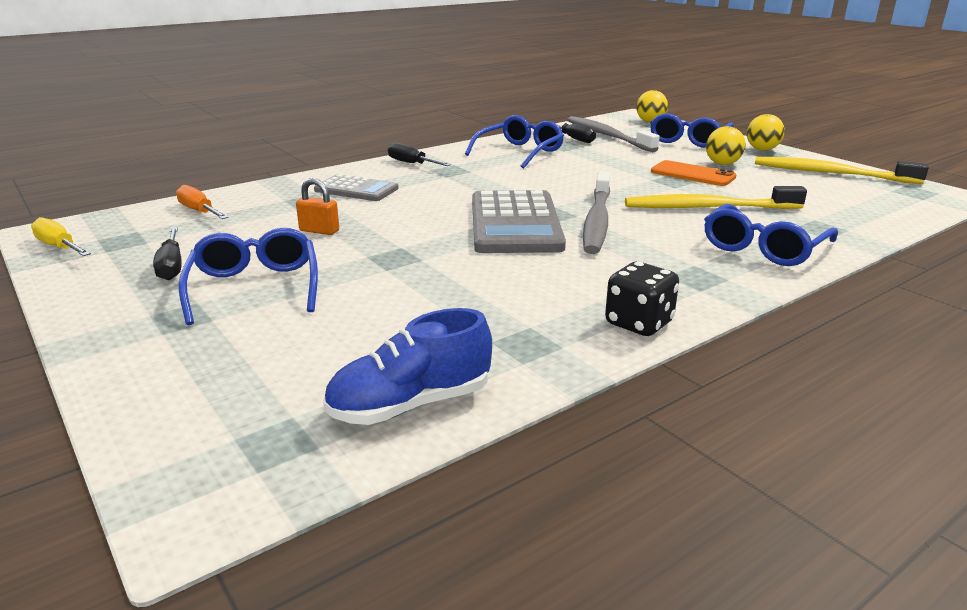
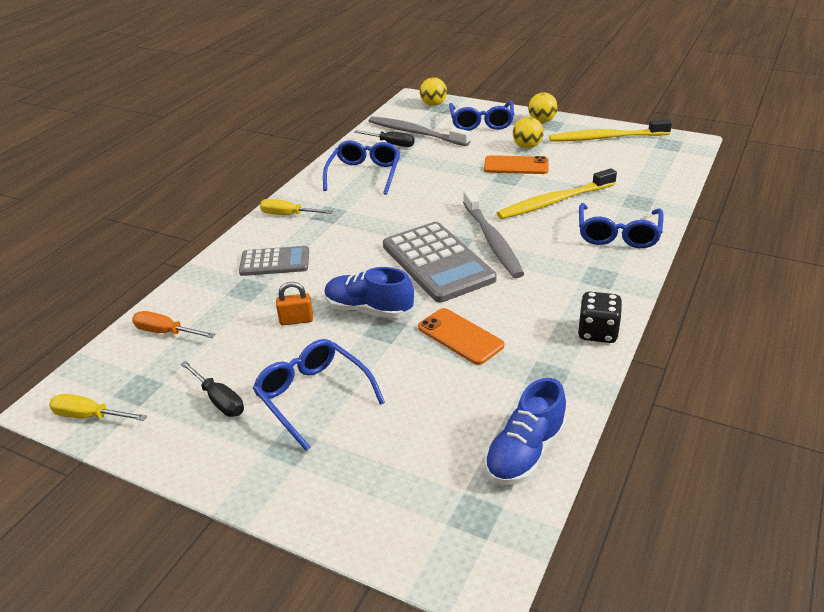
camera: 25 degrees left, 10 degrees up
(398, 240) = (368, 309): none -> blue shoe
(411, 163) = (288, 215): black screwdriver -> yellow screwdriver
(466, 283) = (460, 336): none -> orange phone

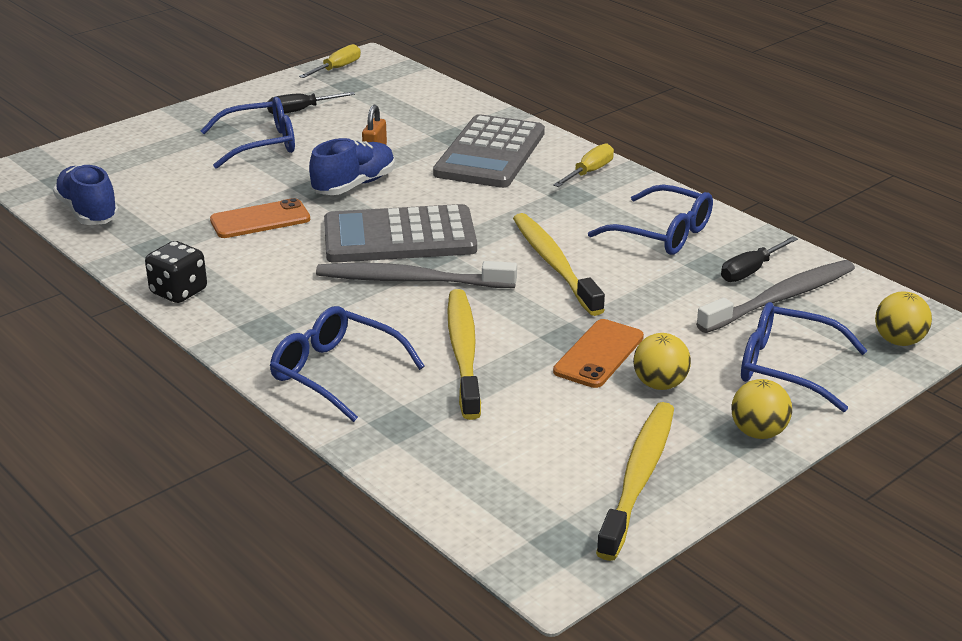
camera: 110 degrees right, 5 degrees down
(165, 332) = (418, 98): orange screwdriver -> none
(275, 262) = (490, 153): grey calculator -> grey calculator, size x1.71
(430, 198) = (554, 264): none -> yellow toothbrush

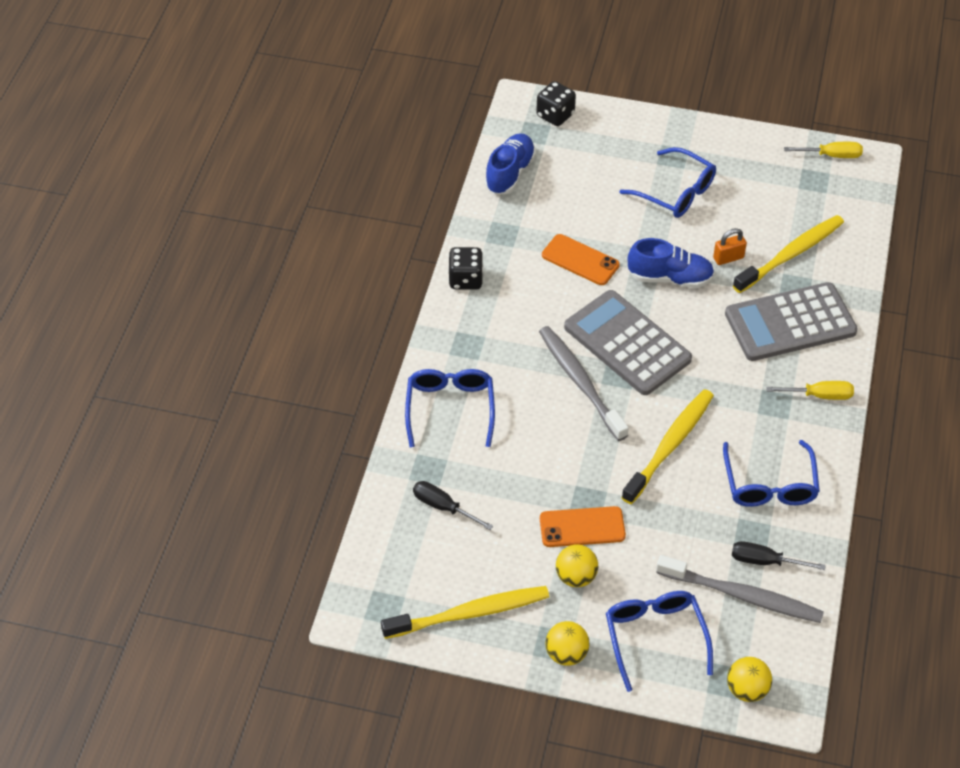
camera: 55 degrees right, 20 degrees up
(63, 162) = (555, 115): none -> black dice
(300, 110) = (744, 180): black screwdriver -> black screwdriver (442, 506)
(463, 352) = (524, 457): yellow toothbrush -> yellow toothbrush (791, 254)

